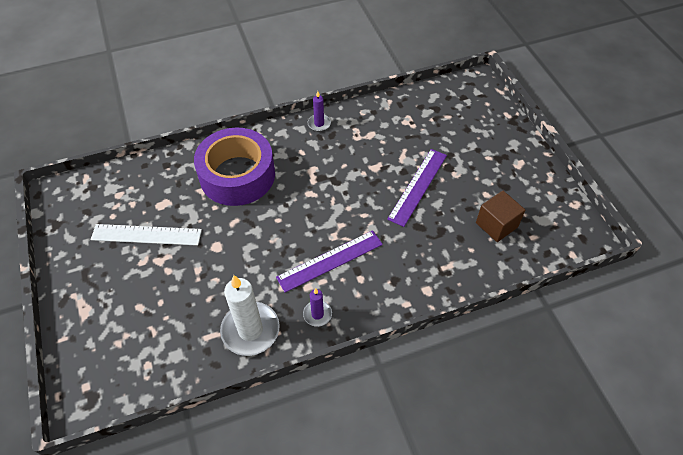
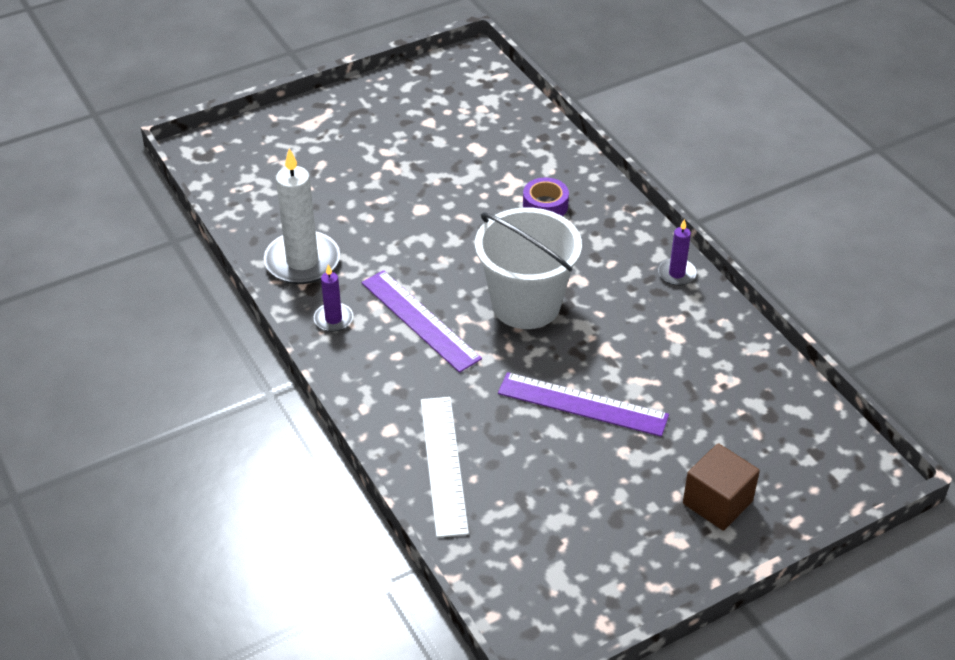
camera: 80 degrees right, 10 degrees down
(146, 235) = (425, 145): white ruler -> white ruler (443, 465)
(237, 175) = (545, 205): purple tape -> purple tape, size x0.41
(328, 200) = (526, 304): none -> white bucket
(496, 225) = (529, 509): brown cube -> brown cube (717, 502)

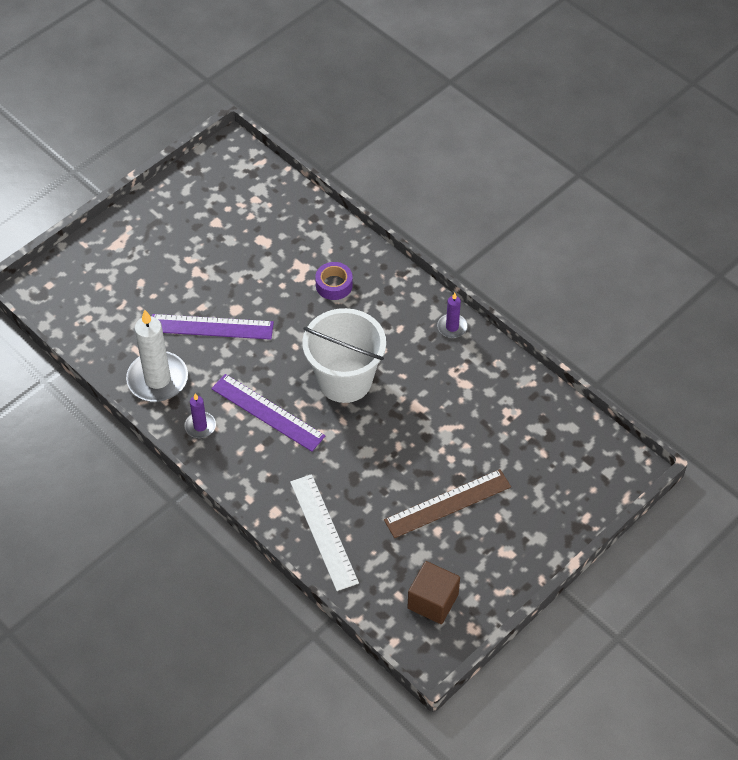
camera: 15 degrees left, 10 degrees up
(582, 404) = (411, 458): purple ruler -> purple ruler (211, 327)
(614, 465) = (447, 503): none -> brown ruler
(717, 502) = (528, 516): brown cube -> brown cube (433, 601)

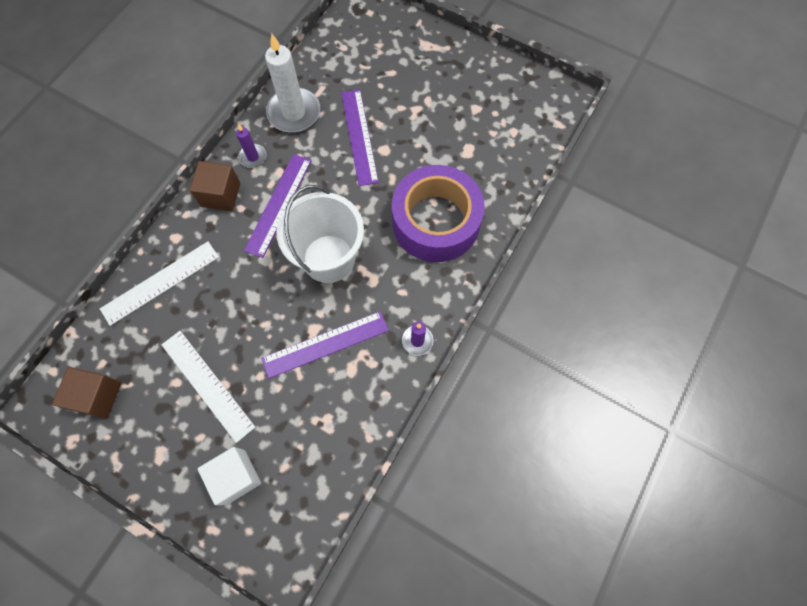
camera: 75 degrees right, 15 degrees up
(237, 463) = (221, 195): none -> brown cube
(334, 285) = (436, 221): purple tape -> purple tape, size x2.43
(434, 399) = (325, 344): none -> purple ruler
(447, 503) = (207, 385): brown ruler -> white ruler
(542, 492) = (235, 477): none -> white cube

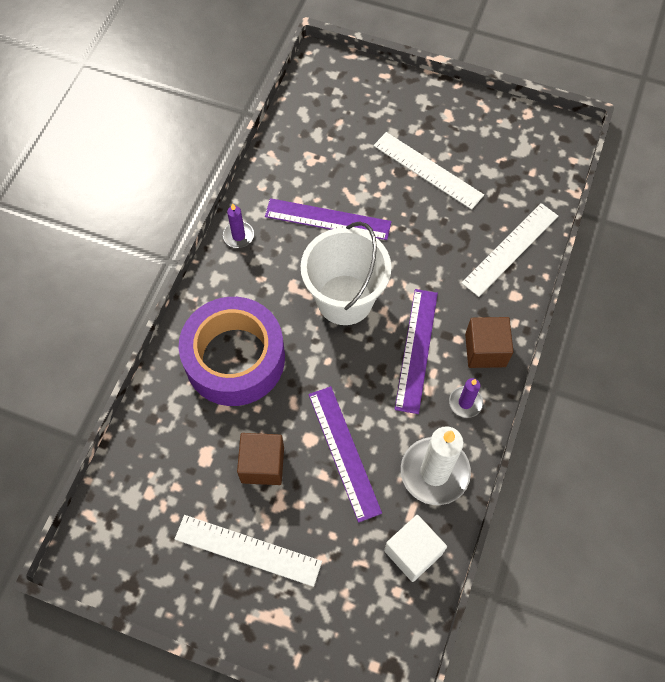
camera: 170 degrees right, 5 degrees down
(97, 396) = (522, 147): brown cube -> brown cube (262, 465)
(235, 477) = (378, 110): white cube -> white cube (413, 552)
(325, 344) = (328, 219): purple ruler -> purple ruler turned 45 degrees clockwise
(443, 85) = (248, 550): none -> white ruler

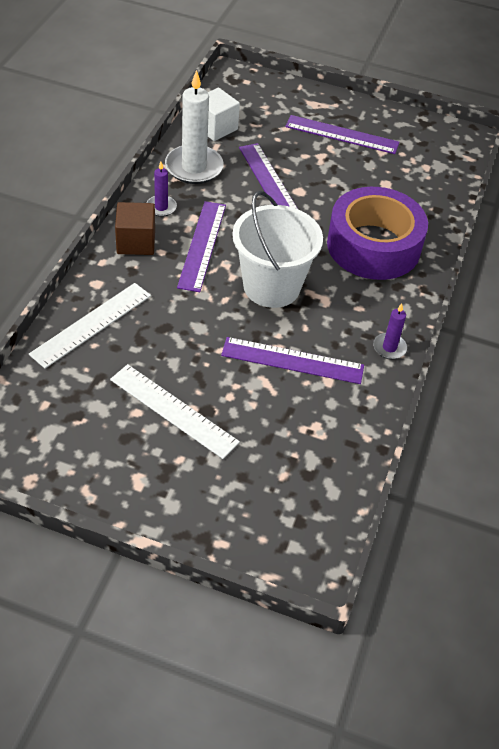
camera: 175 degrees right, 15 degrees down
(248, 550) = (342, 135): white ruler -> purple ruler
(262, 465) = (337, 178): brown cube -> none

